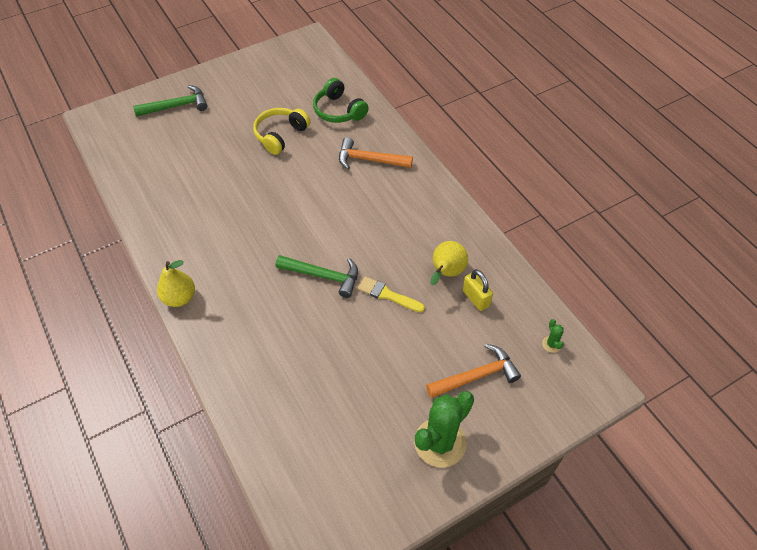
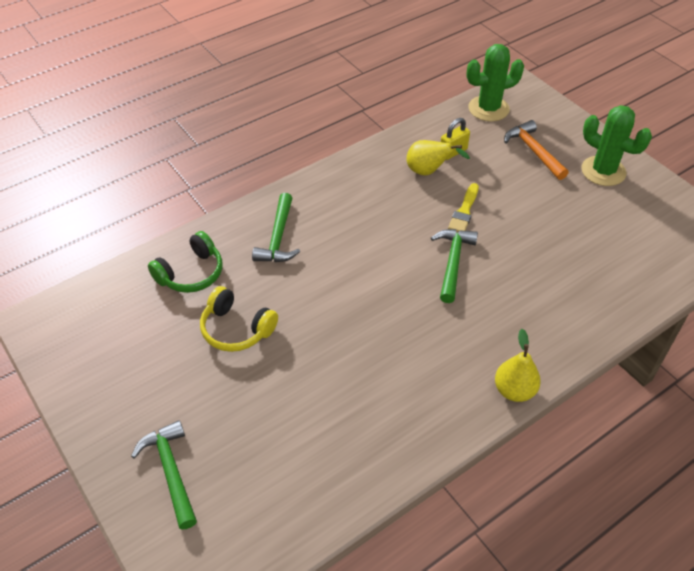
camera: 95 degrees left, 5 degrees down
(369, 160) = (278, 237): orange hammer -> green hammer
(551, 344) = (488, 109): green cactus -> green cactus, size x2.47

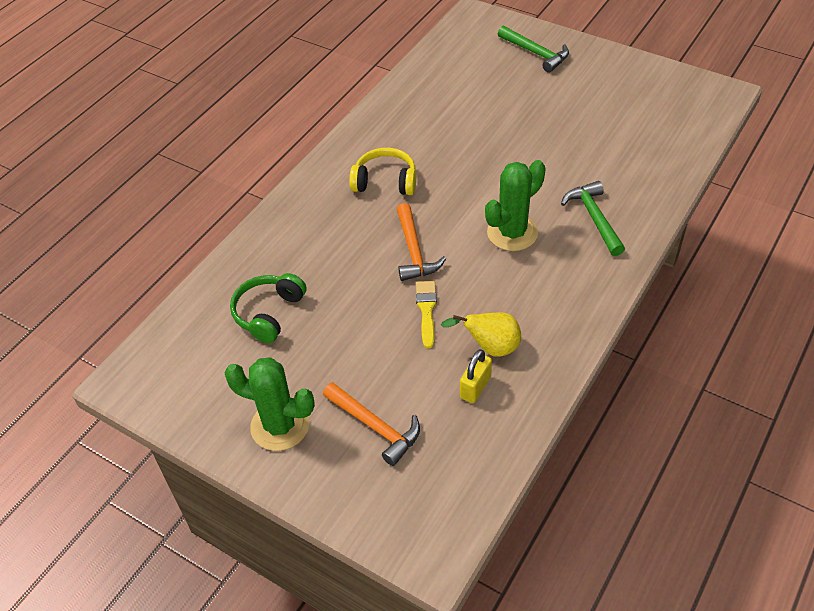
camera: 160 degrees right, 0 degrees up
(191, 273) = (642, 163): green headphones -> green headphones (269, 313)
(236, 329) = (565, 137): yellow headphones -> yellow headphones (385, 181)
(453, 262) = (414, 251): green hammer -> orange hammer
(488, 109) = (461, 483): green cactus -> green cactus (512, 233)
(514, 390) = (321, 167): yellow pear -> none

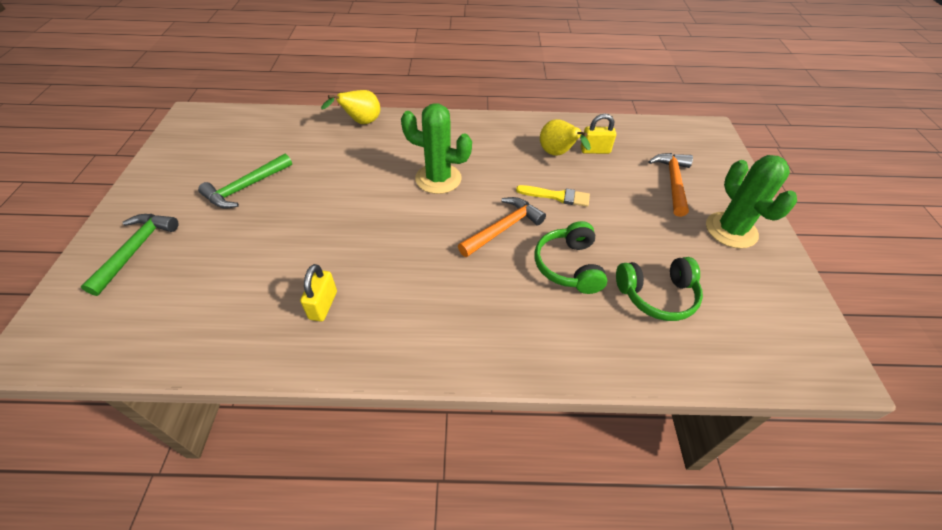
camera: 125 degrees left, 0 degrees up
(341, 273) = (569, 266): none -> green headphones
(385, 181) = (427, 290): yellow headphones -> none
(413, 128) = (323, 305): none -> yellow padlock
(426, 310) = (557, 196): yellow brush -> yellow brush turned 135 degrees counterclockwise
(594, 218) = (391, 143): green hammer -> green hammer (246, 187)
(647, 206) = (361, 122): none -> yellow pear

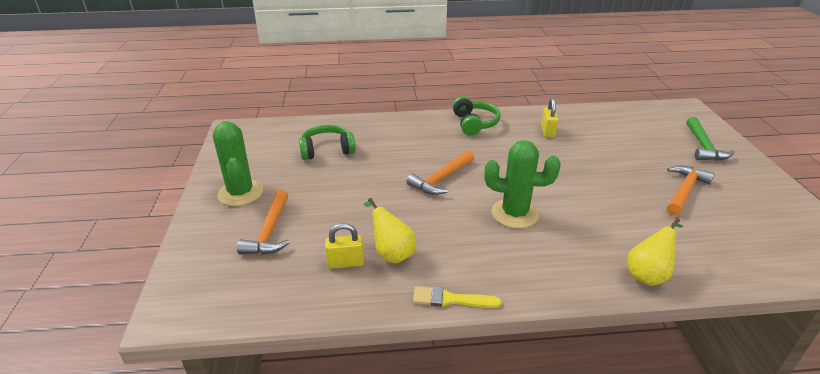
camera: 175 degrees right, 15 degrees down
(246, 187) = (684, 191): green hammer -> orange hammer
(557, 196) = (394, 208): yellow brush -> yellow brush (451, 299)
(569, 266) = (387, 160): green headphones -> green headphones (474, 123)

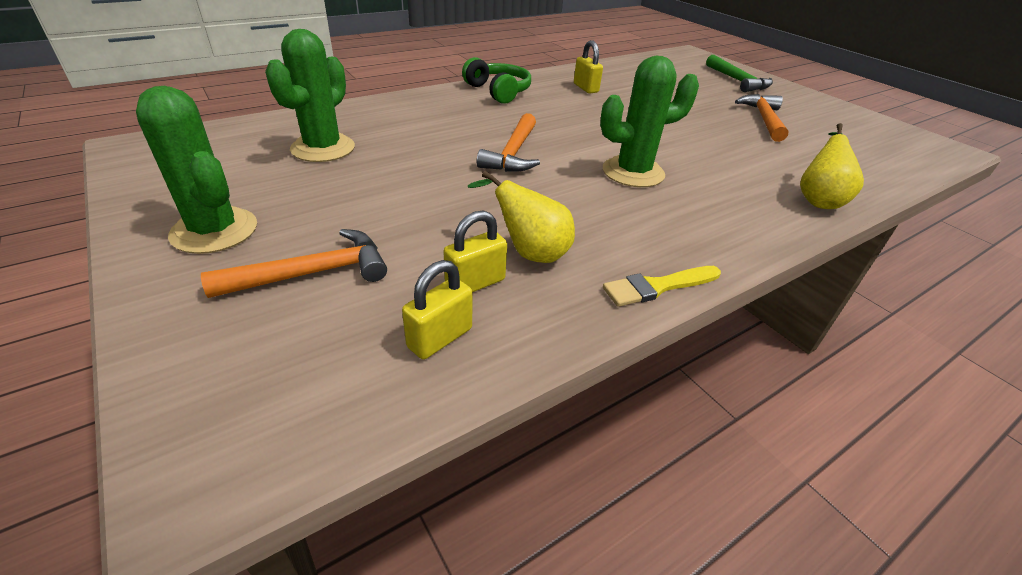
camera: 30 degrees left, 5 degrees up
(269, 231) = (313, 273): orange hammer -> orange hammer turned 90 degrees counterclockwise
(304, 288) = (440, 338): none -> yellow padlock
(327, 150) = (323, 148): green headphones -> green cactus

